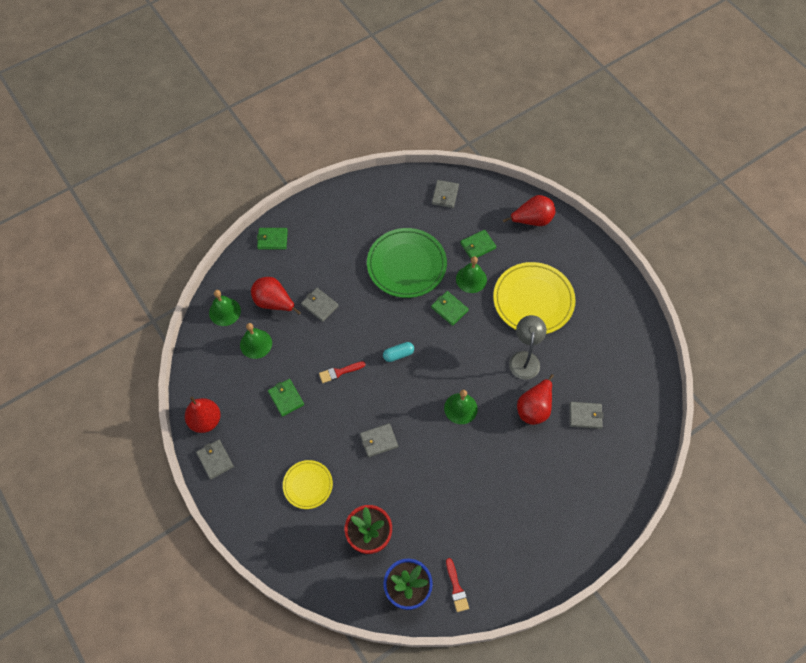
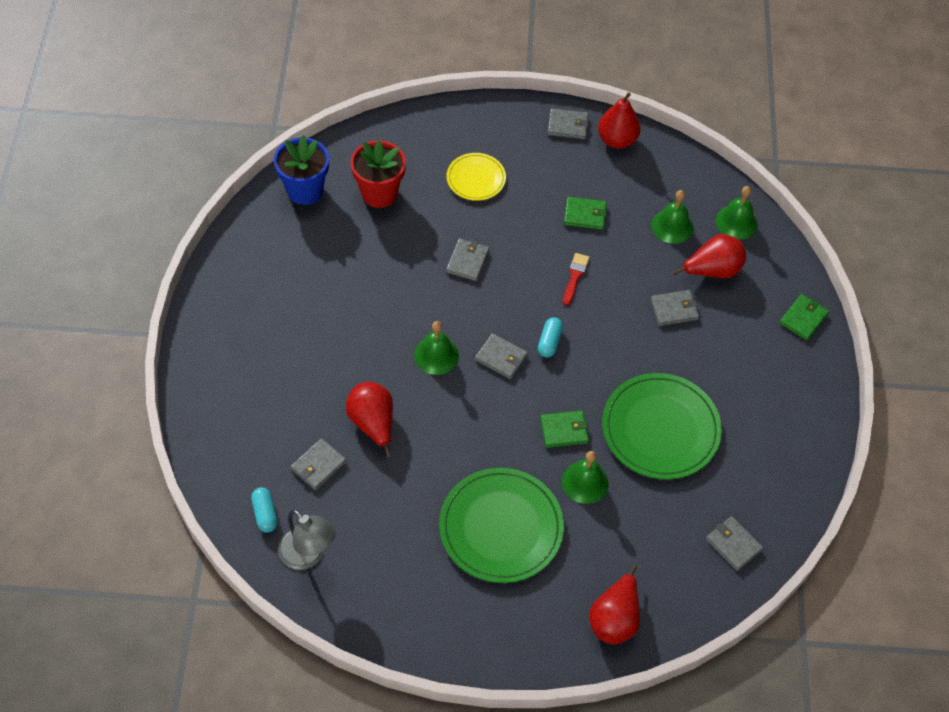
camera: 125 degrees right, 5 degrees down
(431, 372) = (501, 358): none -> grey wallet
(456, 588) = (269, 227): red brush -> none
(478, 246) = (626, 525): green wallet -> none
(524, 359) = (436, 459): grey lamp -> grey lamp (308, 555)
(533, 300) = (501, 527): yellow plate -> green plate
(637, 420) = (265, 514): none -> turquoise capsule

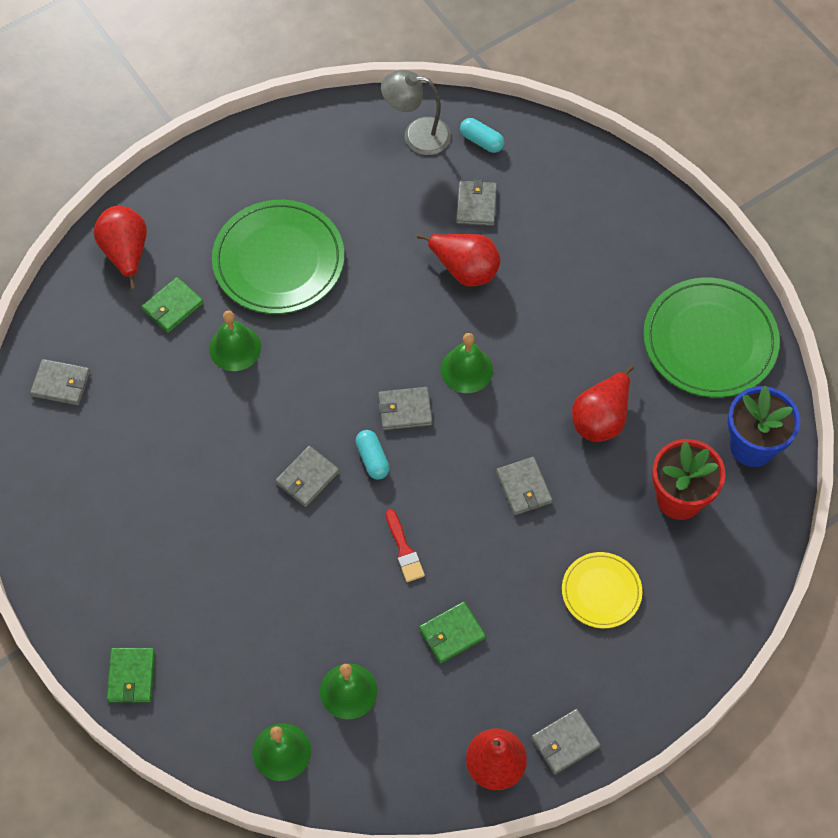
camera: 145 degrees right, 5 degrees up
(564, 430) = (290, 381): green wallet -> green wallet (173, 306)
(660, 429) = (201, 446): green plate -> green plate (709, 341)
(674, 309) = (275, 586): grey wallet -> grey wallet (307, 477)
(712, 270) = (267, 665): red pear -> red pear (601, 418)

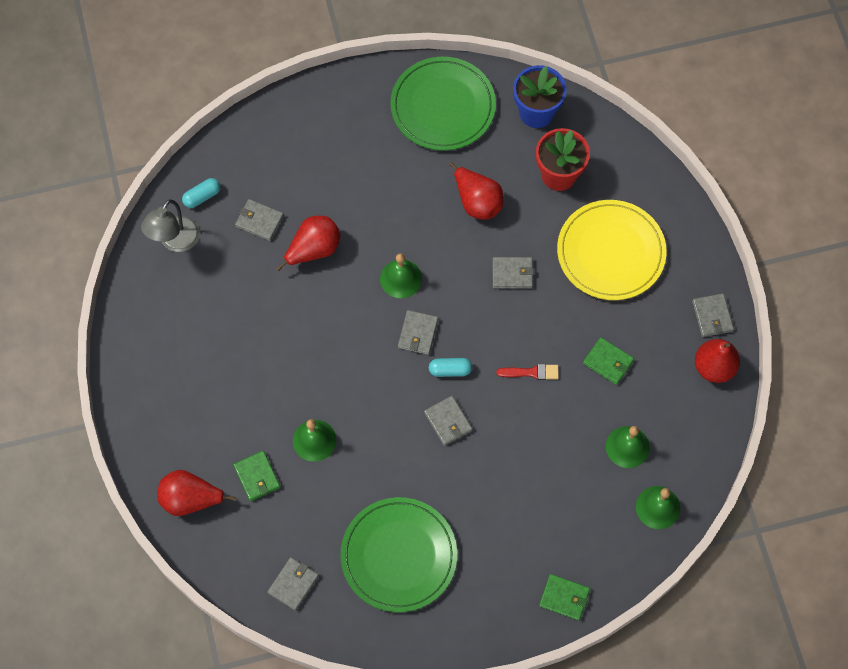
camera: 70 degrees left, 5 degrees up
(278, 260) = (248, 383): green plate -> green plate (399, 556)
(452, 633) = (608, 362): green wallet -> green wallet turned 45 degrees counterclockwise
(601, 591) = (611, 252): yellow plate -> yellow plate, size x1.81

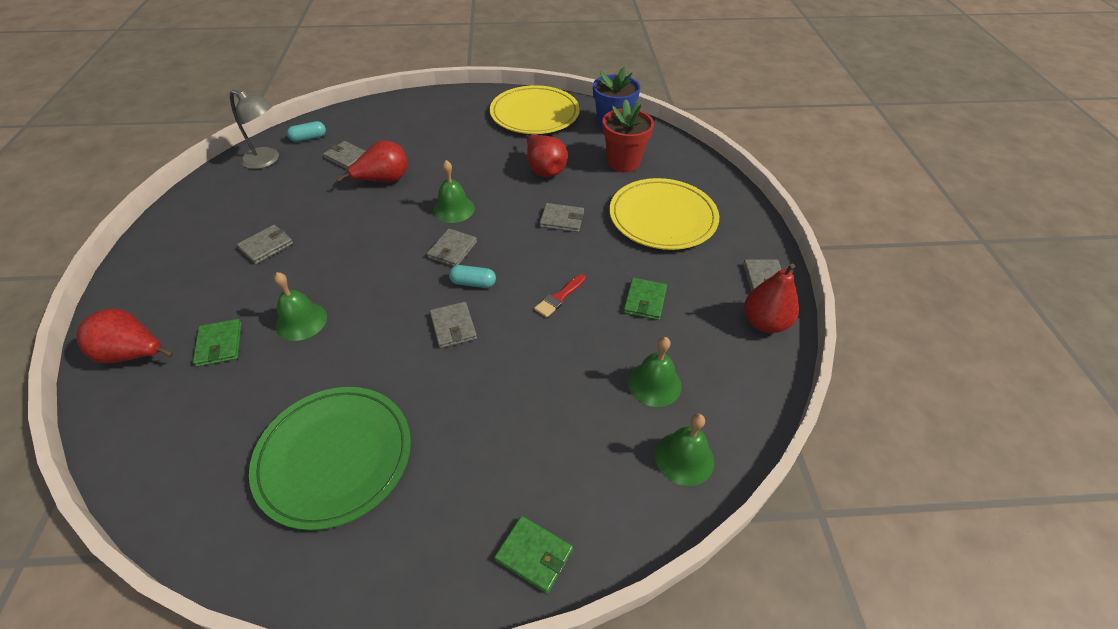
camera: 10 degrees right, 20 degrees down
(175, 242) = (267, 160): grey lamp -> grey lamp turned 105 degrees counterclockwise
(293, 584) = (186, 467): grey wallet -> grey wallet (266, 246)
(443, 106) = (534, 114): green plate -> yellow plate
(531, 372) = (559, 297): red brush -> red brush turned 120 degrees clockwise
(608, 362) = (645, 301): green wallet -> green wallet turned 60 degrees clockwise

